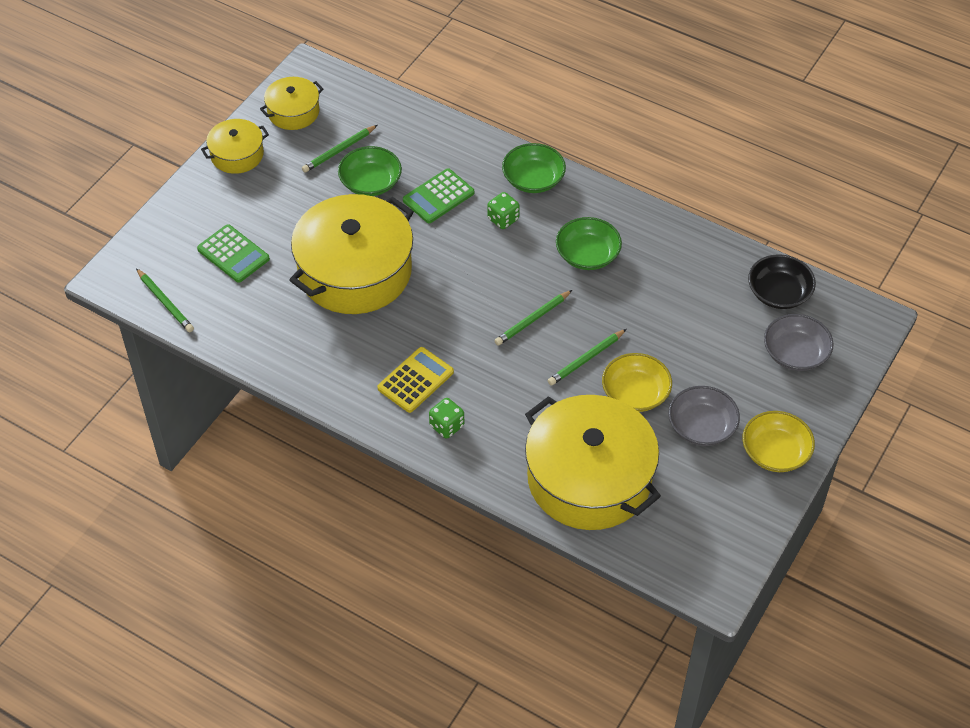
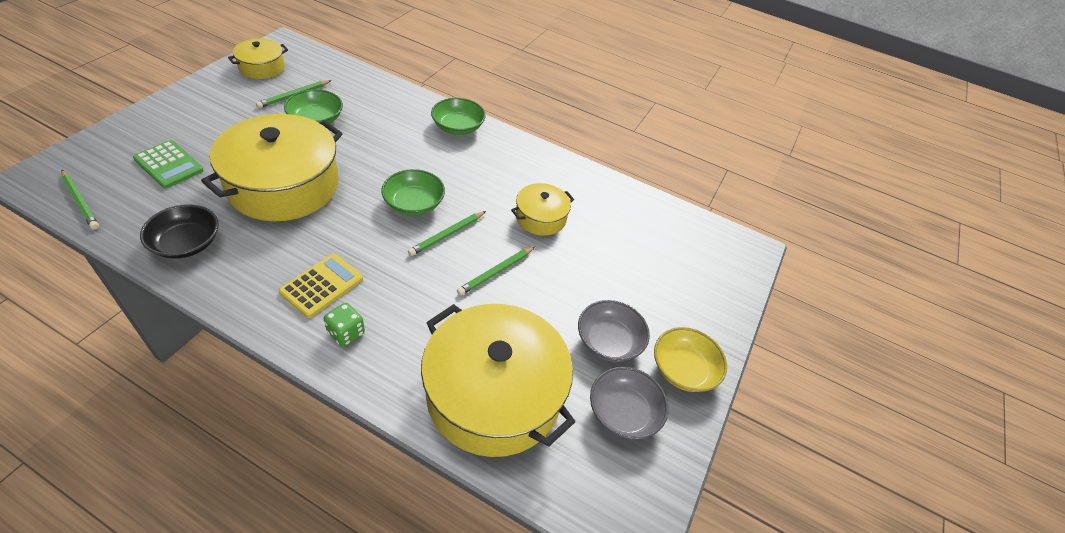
camera: 10 degrees left, 5 degrees down
(237, 155) = (201, 92): yellow pot -> yellow pot (540, 218)
(438, 196) = (374, 133): green calculator -> none
(503, 219) = (429, 153): green dice -> none
(587, 255) = (501, 184): green bowl -> green bowl (414, 203)
(635, 393) = (543, 306): yellow bowl -> none
(779, 293) = (668, 223): black bowl -> black bowl (186, 243)
(795, 353) = (689, 275): grey bowl -> grey bowl (623, 412)

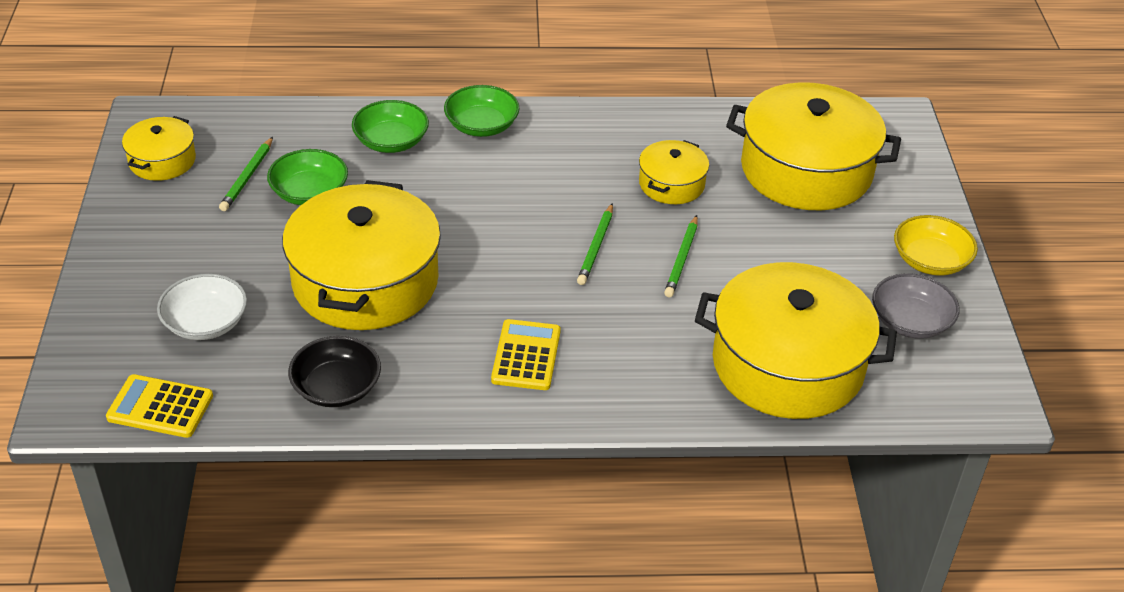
camera: 25 degrees left, 5 degrees down
(81, 201) = (160, 407): green pencil -> yellow calculator
(169, 165) = (205, 323): green calculator -> white bowl
(346, 333) = (599, 384): green dice -> none
(414, 203) = (527, 232): green bowl -> green bowl (391, 141)
(609, 341) = (845, 269): grey bowl -> none
(646, 253) = (806, 170): none -> yellow pot

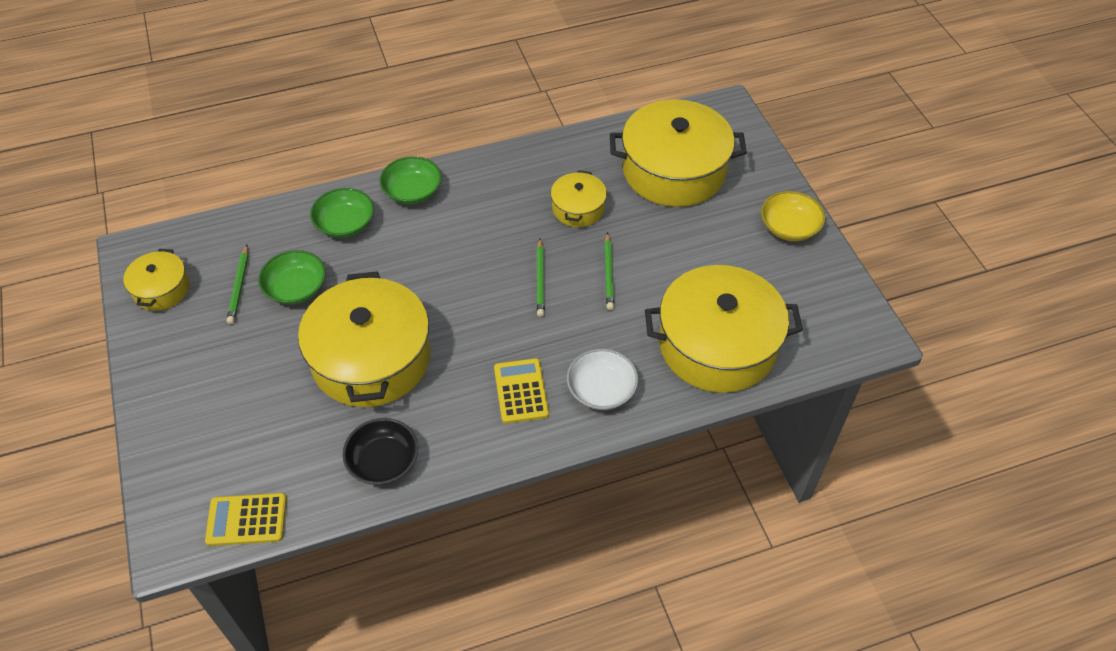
camera: 15 degrees left, 10 degrees up
(205, 323) = (255, 432): white bowl -> white bowl (601, 389)
(910, 321) = (792, 283): grey bowl -> none

